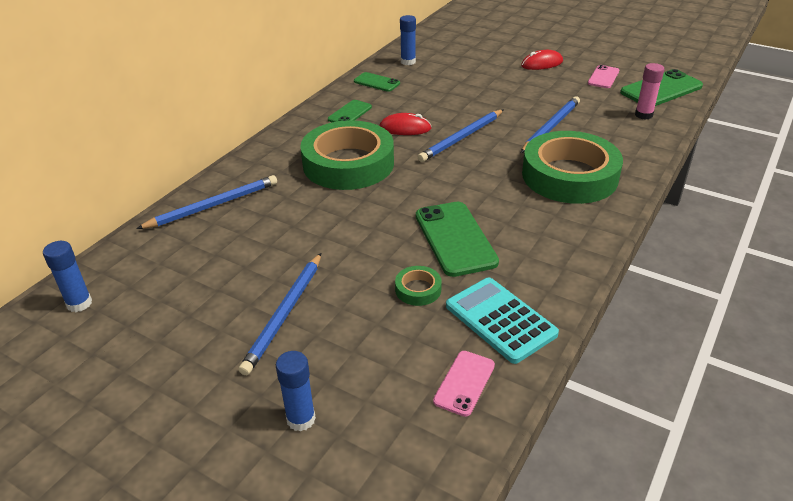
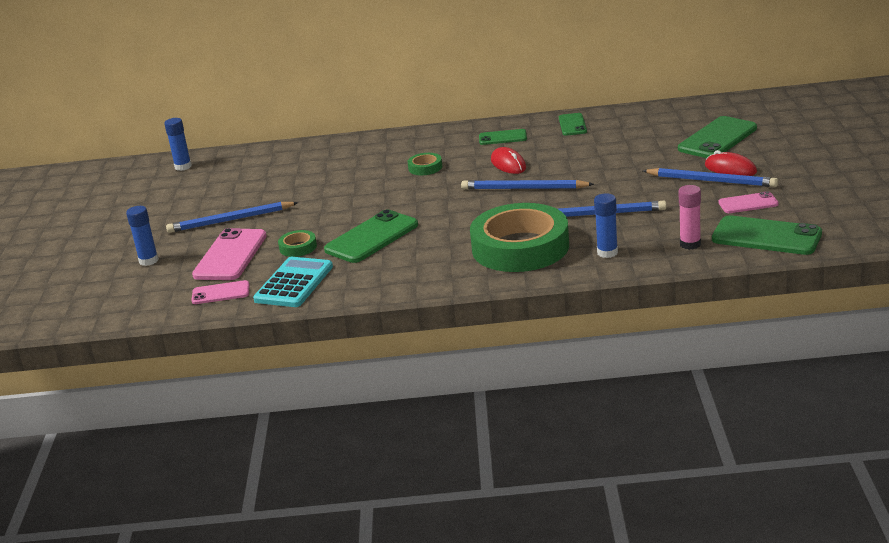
camera: 60 degrees right, 10 degrees down
(213, 205) = (317, 153): blue pencil -> blue pencil (711, 181)
(348, 164) = (425, 167): green tape -> green tape, size x0.40
(376, 344) = (230, 255): none -> pink phone
(408, 62) = (633, 120): blue glue stick -> blue glue stick (607, 252)
(487, 51) = (717, 139): none -> green phone

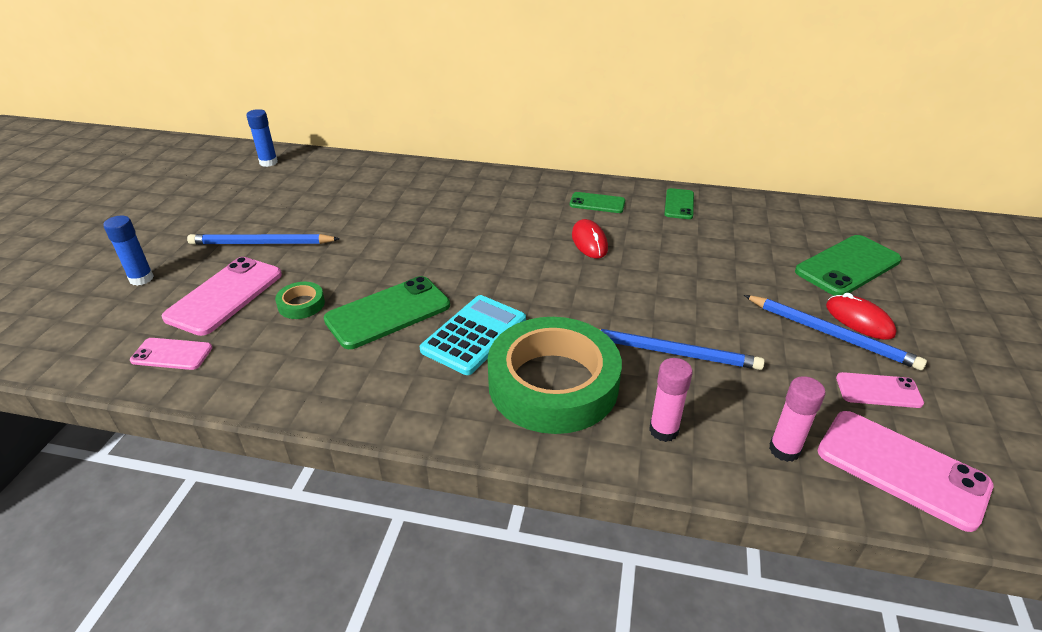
camera: 10 degrees right, 10 degrees up
(294, 283) = (259, 364): turquoise calculator -> turquoise calculator (474, 335)
(425, 167) = (498, 223): green tape -> none
(524, 188) = (593, 283): blue pencil -> none
(607, 252) = (663, 430): blue glue stick -> pink glue stick
(766, 237) = (901, 468): green phone -> pink phone

